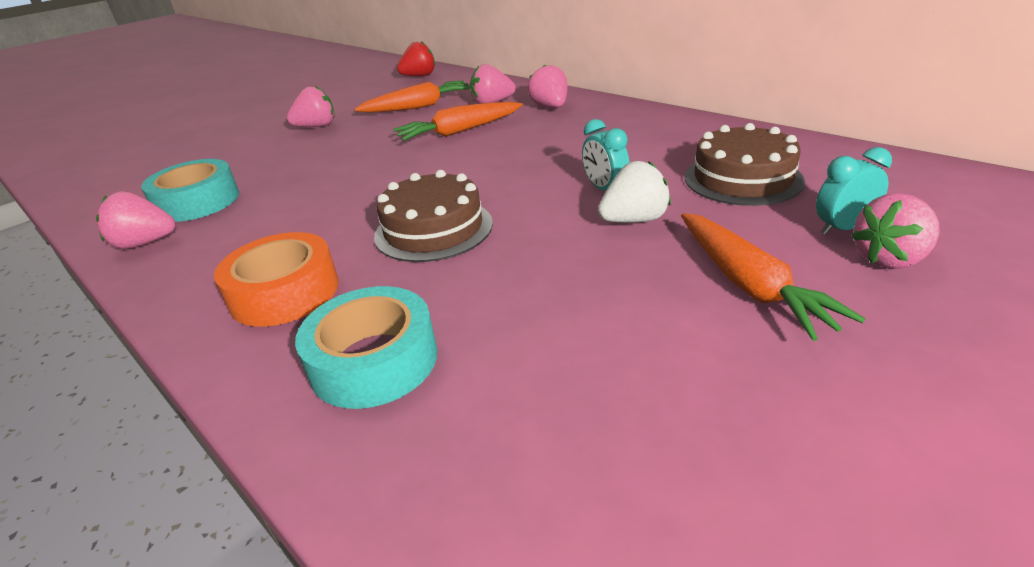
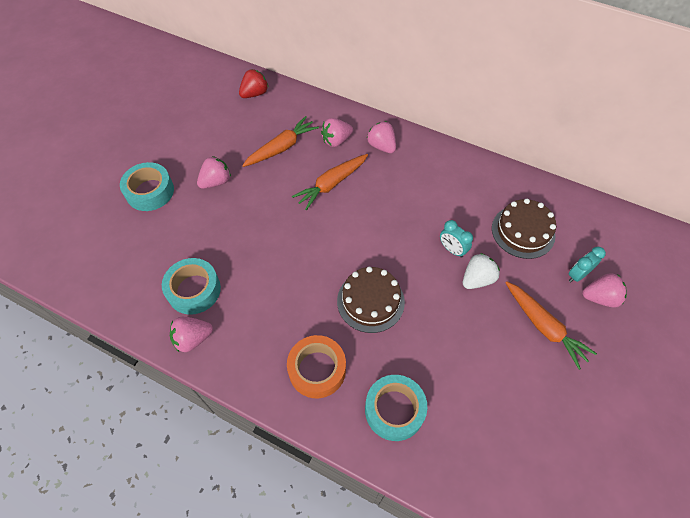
camera: 20 degrees left, 25 degrees up
(235, 131) = (150, 191): none -> turquoise tape
(890, 258) = (600, 297): pink strawberry -> pink strawberry turned 135 degrees counterclockwise

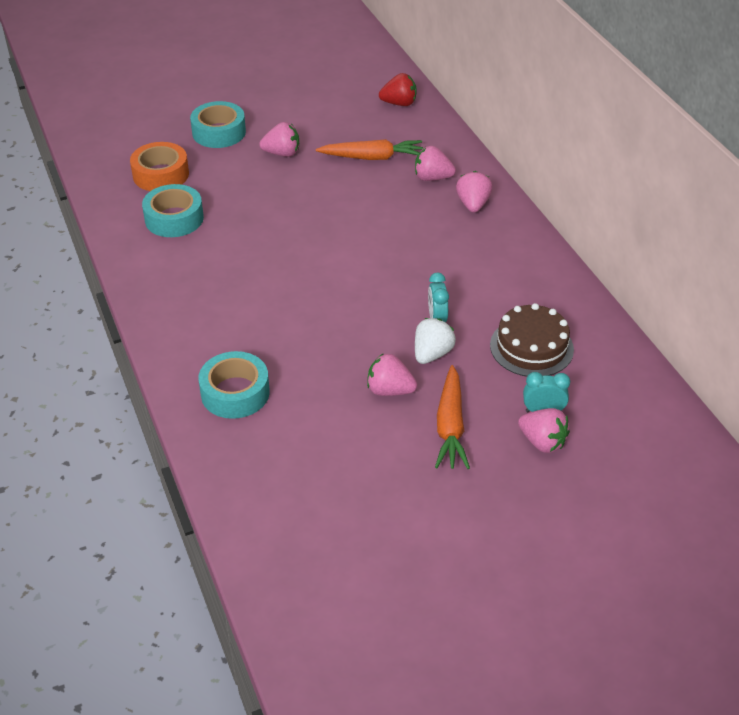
camera: 40 degrees right, 15 degrees down
(193, 339) = (136, 250): pink strawberry -> pink strawberry (389, 390)
(317, 369) = (206, 328): orange tape -> orange tape (161, 174)
(331, 184) = (384, 209): orange carrot -> none
(370, 301) = (310, 310): brown cake -> none
(477, 279) = (432, 354): white strawberry -> white strawberry turned 60 degrees counterclockwise

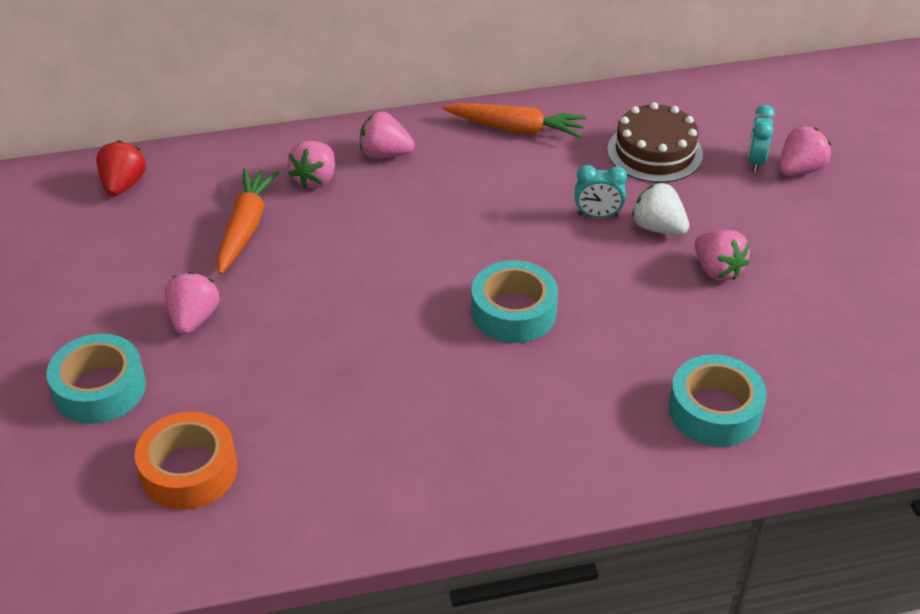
camera: 80 degrees left, 0 degrees up
(174, 219) = (317, 458): turquoise tape -> turquoise tape (513, 312)
(389, 390) = (717, 270): pink strawberry -> pink strawberry turned 60 degrees counterclockwise
(450, 426) = (776, 230): orange carrot -> orange carrot (516, 129)

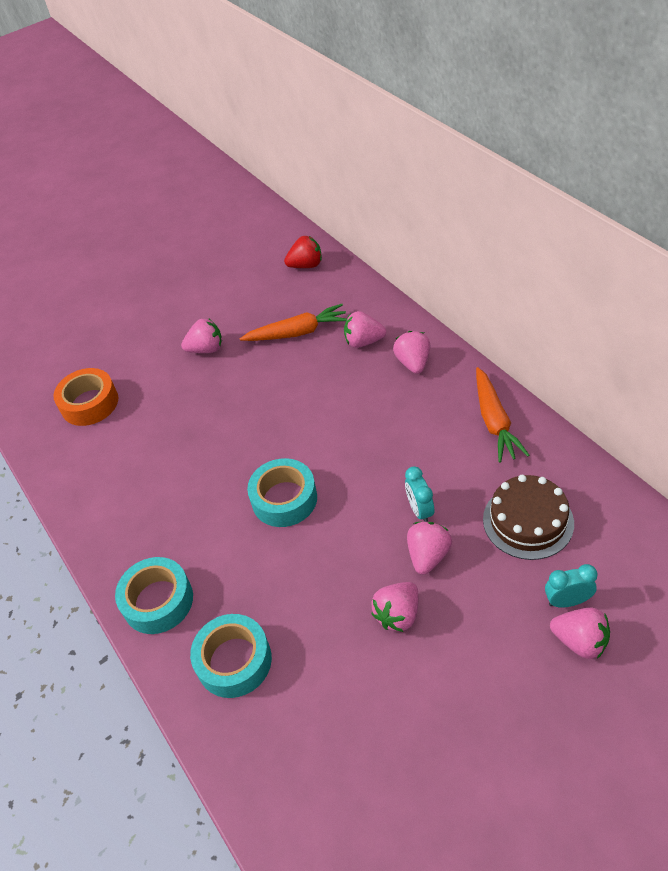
camera: 75 degrees right, 5 degrees up
(100, 389) = (137, 340): turquoise tape -> turquoise tape (158, 601)
(658, 228) = (428, 556): white strawberry -> pink strawberry

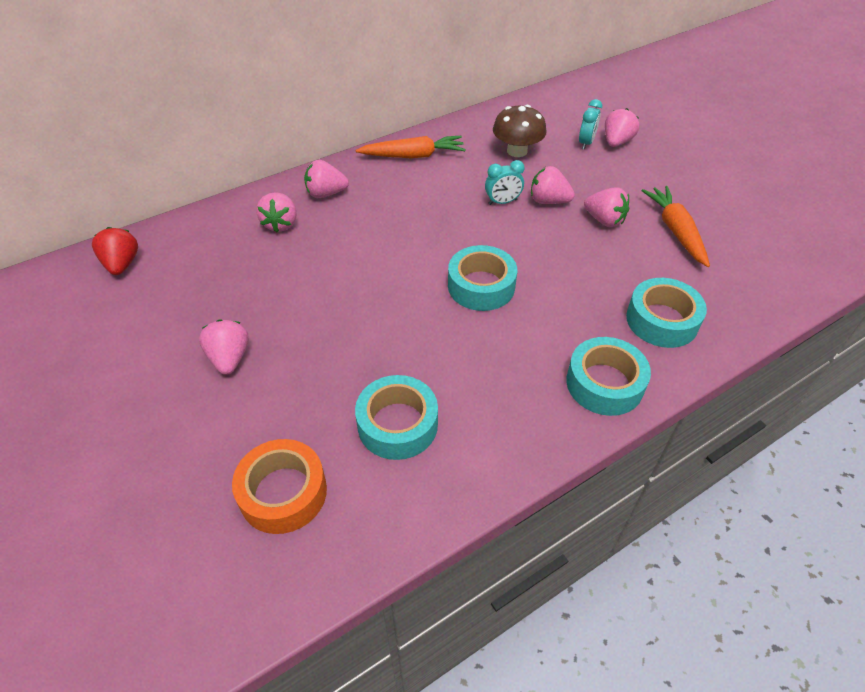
camera: 95 degrees left, 0 degrees up
(134, 456) = (397, 424): none -> turquoise tape
(297, 332) = (241, 273): orange carrot -> orange carrot (675, 231)
(528, 521) = (517, 151): brown cake -> brown mushroom
(567, 601) = (586, 143): turquoise clock -> turquoise clock turned 150 degrees counterclockwise

